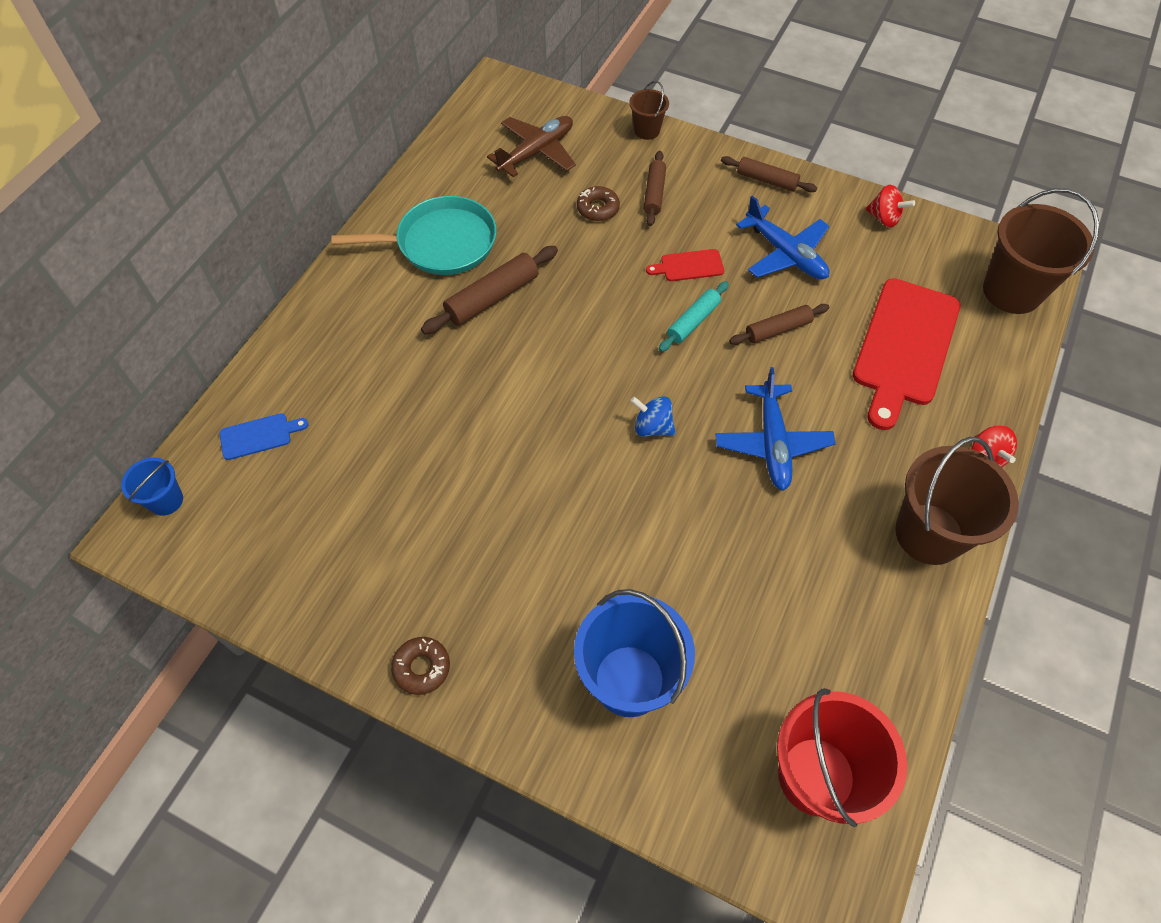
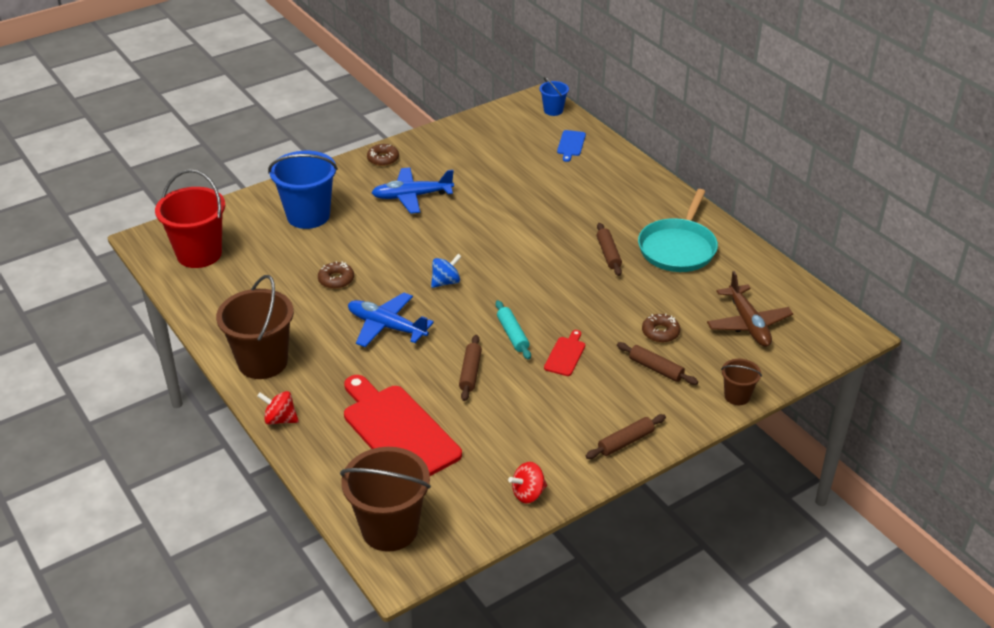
camera: 120 degrees right, 20 degrees down
(492, 298) = (608, 254): brown rolling pin -> brown rolling pin, size x0.66
(734, 550) = (336, 279): none -> brown donut
(785, 254) = (536, 412): blue plane -> blue plane (411, 196)

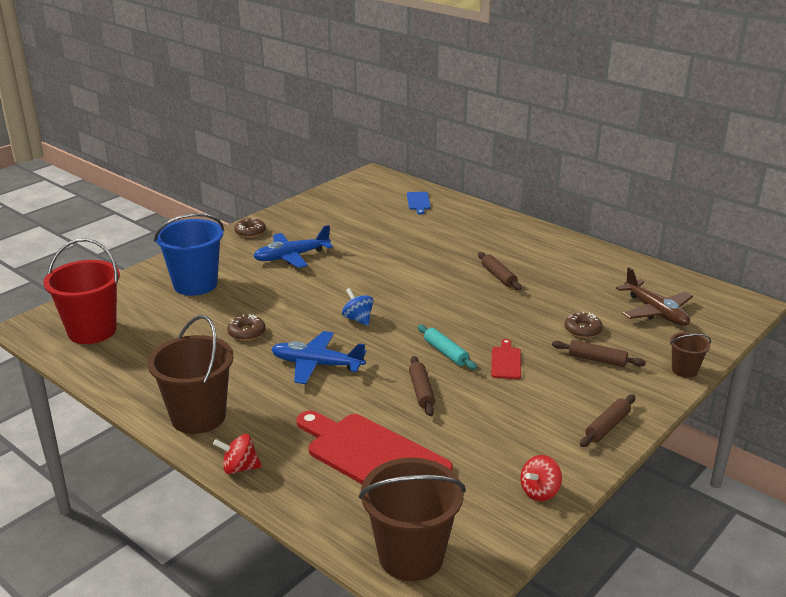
camera: 15 degrees left, 10 degrees down
(446, 282) = (358, 319): blue spinning top -> blue spinning top turned 75 degrees counterclockwise
(553, 110) = (389, 180): blue bucket -> none
(678, 248) = (557, 263): turquoise pan -> none

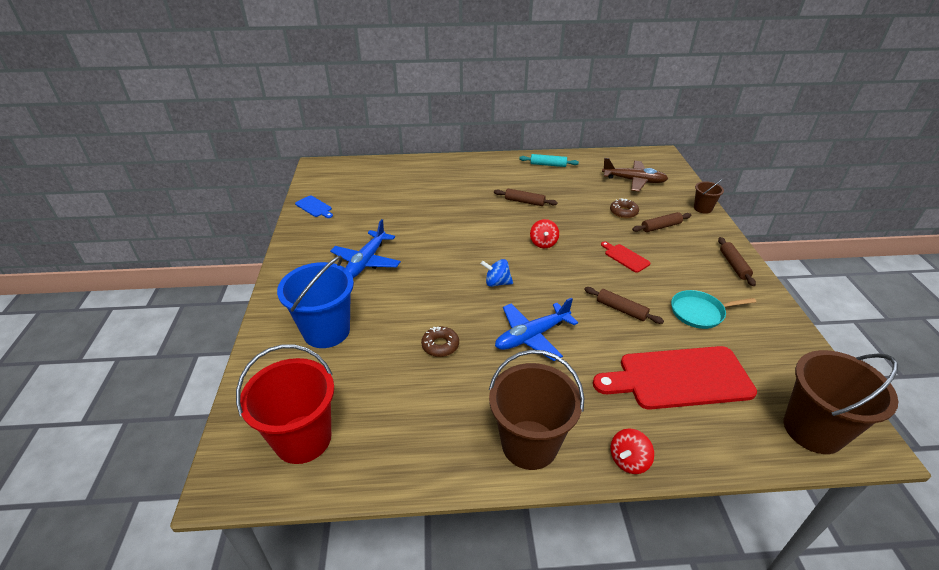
camera: 45 degrees left, 10 degrees up
(250, 232) = (296, 259): brown donut -> none
(418, 202) = (386, 173): blue cutting board -> blue cutting board (314, 207)
(445, 352) = (587, 273): turquoise rolling pin -> turquoise rolling pin (548, 165)
(488, 434) = (699, 312): none -> turquoise pan
(539, 492) = (781, 330): red spinning top -> red spinning top (543, 243)

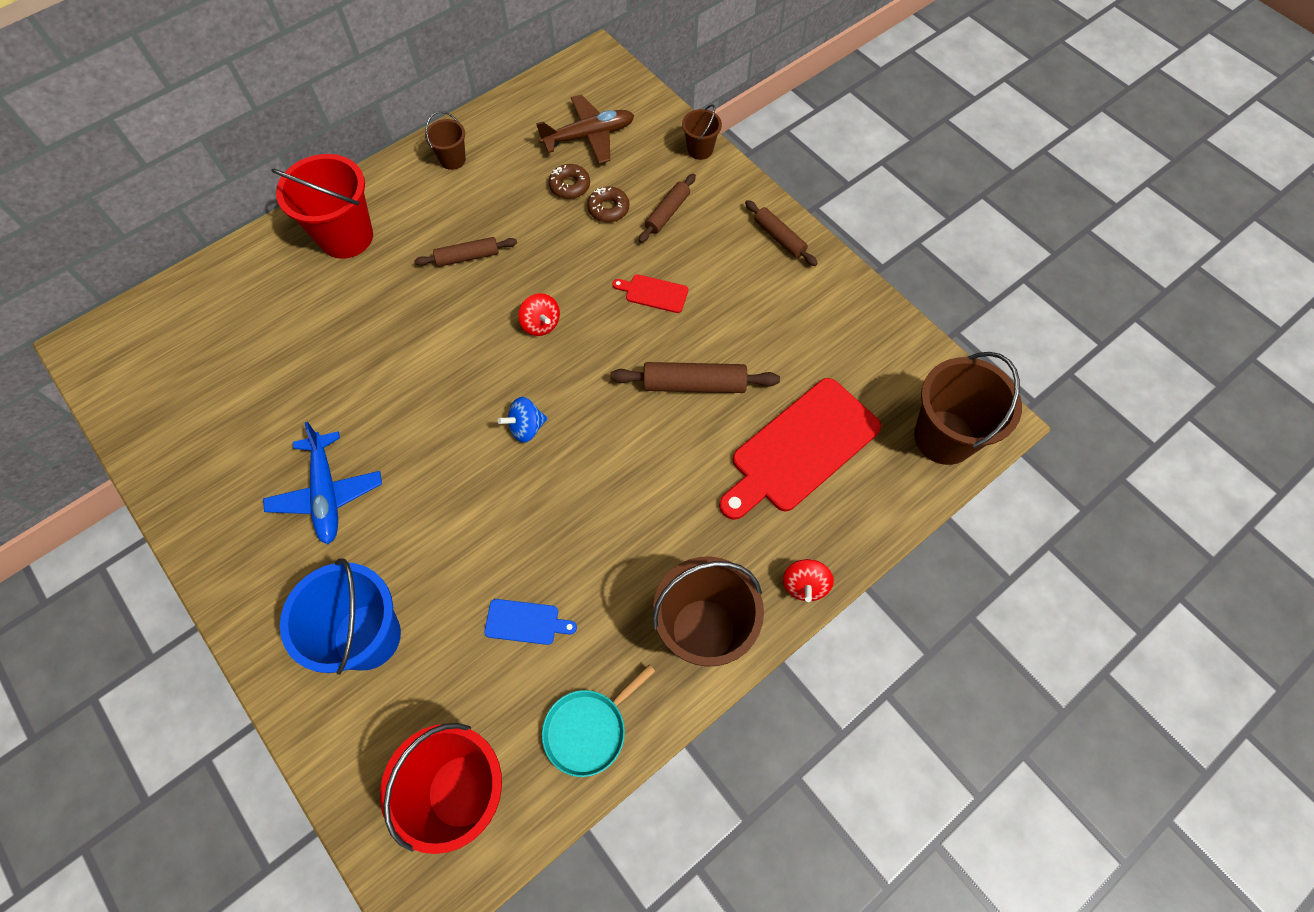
camera: 35 degrees left, 25 degrees up
(314, 207) = (159, 437): blue cutting board -> blue cutting board (525, 622)
(440, 345) = (524, 566): brown donut -> brown donut (570, 186)
(468, 173) = (346, 237): none -> red bucket
(531, 336) = (619, 487): blue plane -> none
(548, 165) = (452, 159): turquoise rolling pin -> brown bucket
(621, 309) = (694, 384): brown rolling pin -> brown rolling pin, size x1.51
(699, 312) = (777, 338): turquoise pan -> turquoise pan (588, 729)

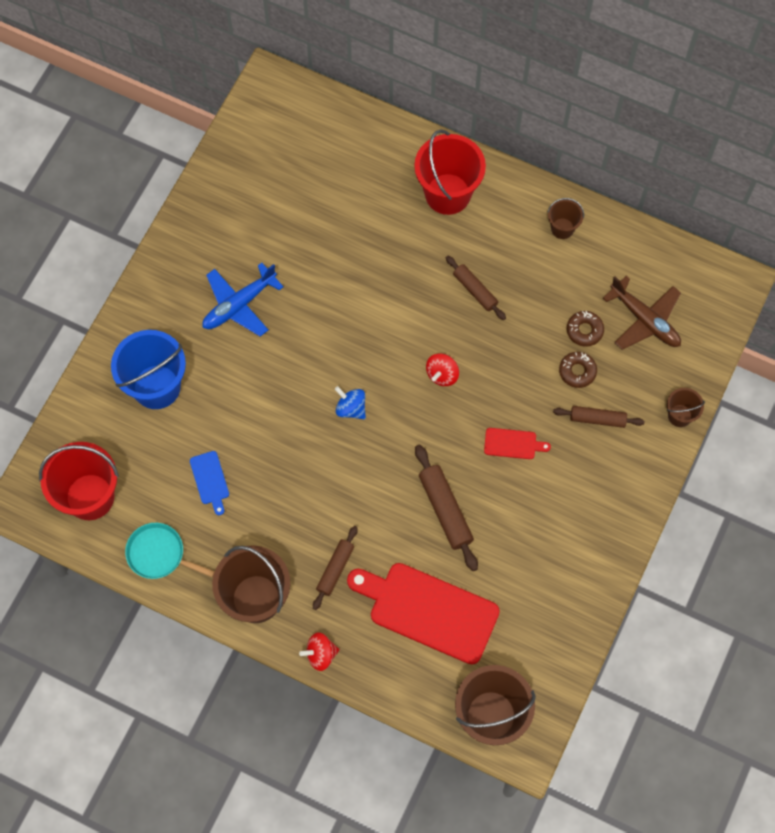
camera: 65 degrees right, 5 degrees up
(653, 293) = (513, 444): red cutting board -> red cutting board turned 105 degrees clockwise
(779, 238) = (619, 518): brown rolling pin -> brown rolling pin (335, 569)

